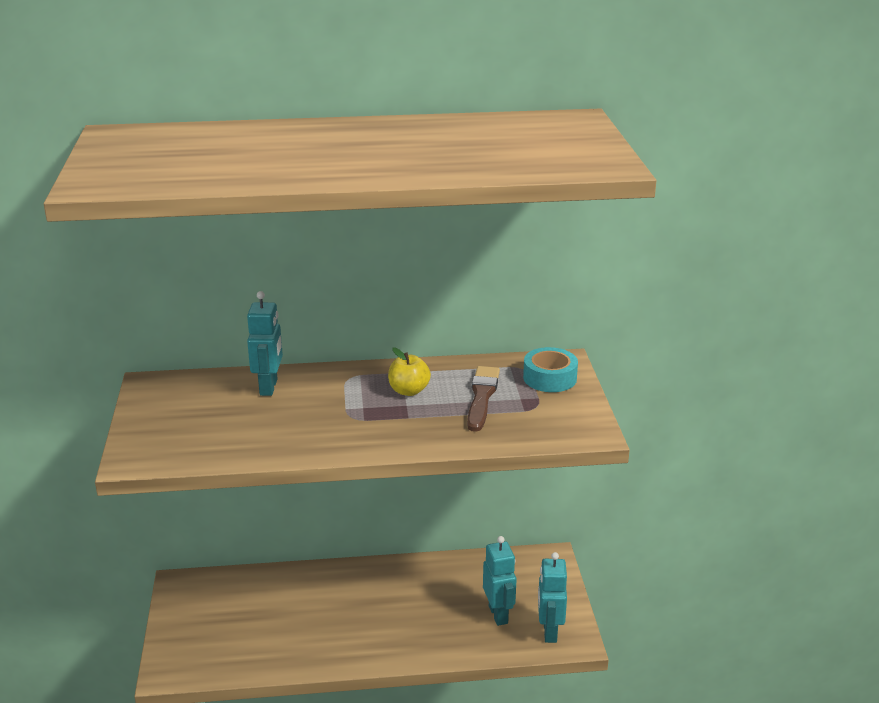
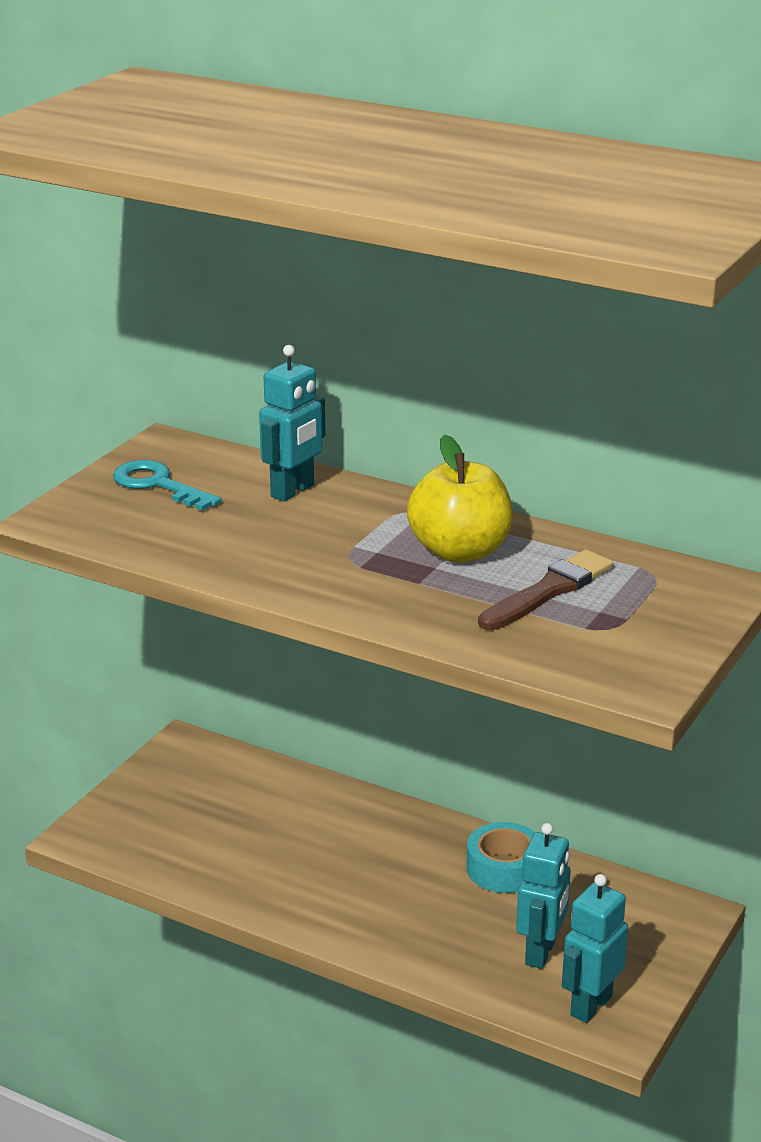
camera: 35 degrees right, 0 degrees up
(178, 412) = (158, 485): none -> turquoise key
(409, 391) = (460, 552): yellow apple -> yellow apple, size x1.59
(550, 378) = (677, 599): turquoise tape -> turquoise tape (504, 868)

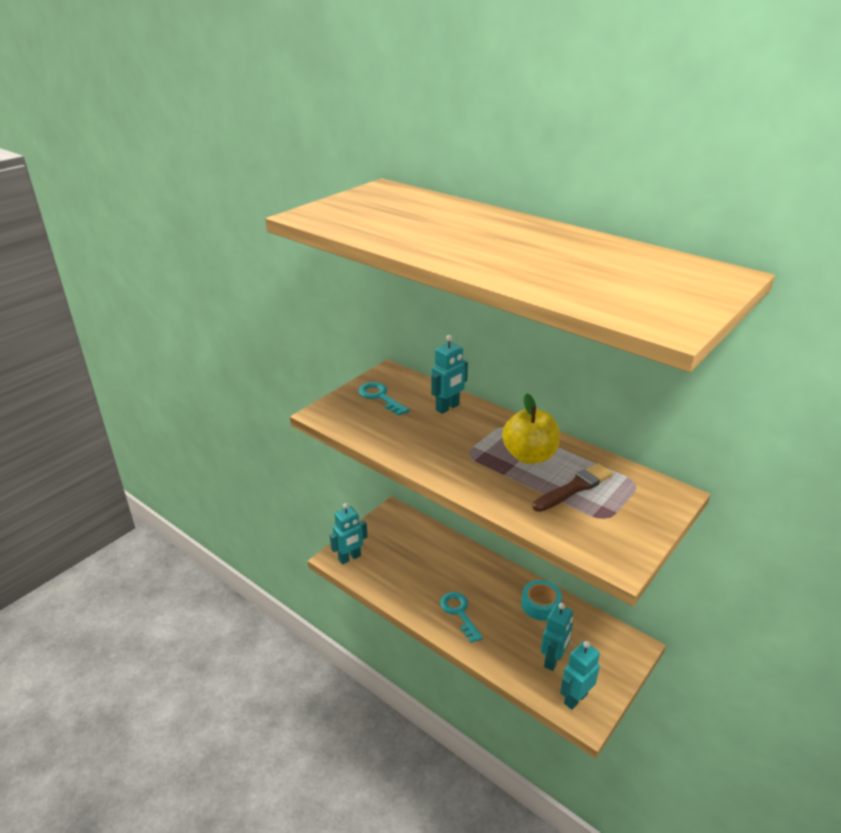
camera: 10 degrees right, 5 degrees up
(112, 833) = (350, 558): none -> turquoise robot
(349, 899) = (459, 613): none -> turquoise key

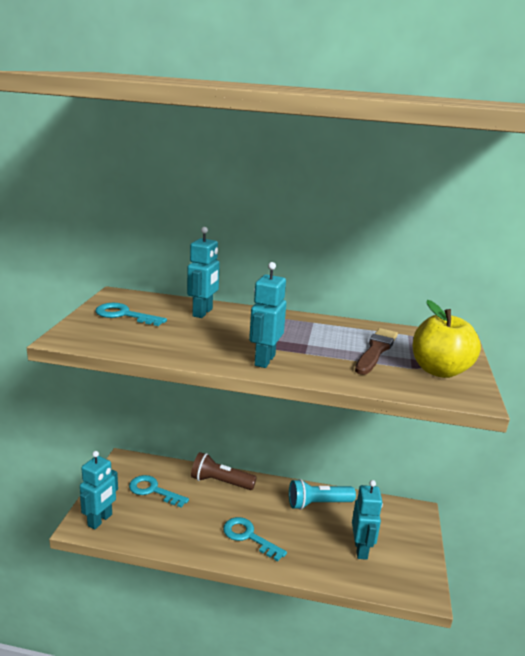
camera: 30 degrees left, 10 degrees down
(402, 545) = (153, 490): none -> turquoise key
(463, 555) = (220, 482): none -> brown flashlight
(529, 456) = (314, 335): yellow apple -> yellow apple (439, 371)
(540, 605) = (318, 503): turquoise tape -> turquoise flashlight
(575, 698) = (402, 577): turquoise robot -> turquoise robot (264, 360)

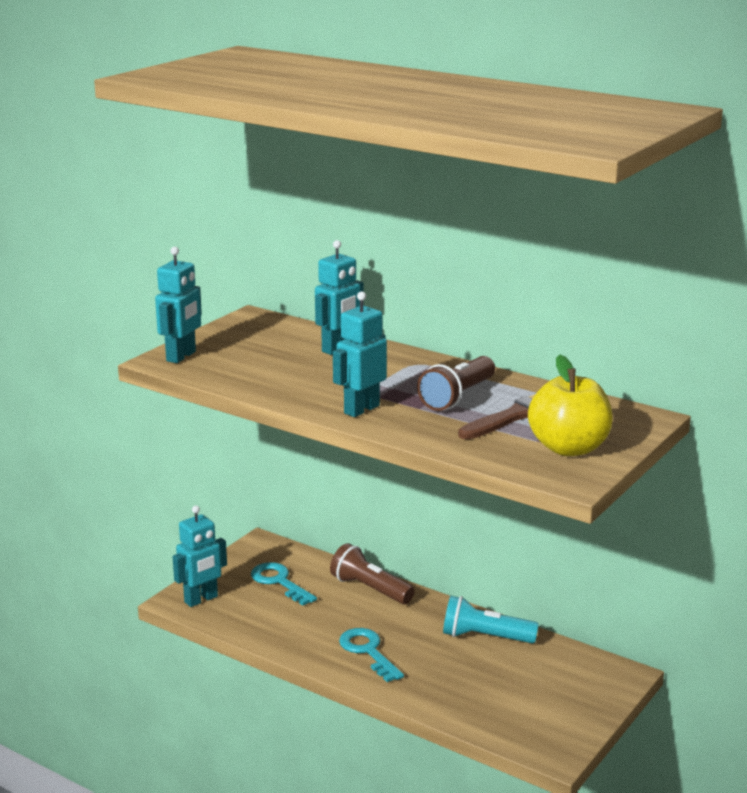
camera: 25 degrees right, 0 degrees up
(124, 315) = (243, 342): turquoise key -> none
(322, 340) = (457, 397): none -> brown flashlight
(361, 549) = (506, 695): turquoise robot -> turquoise robot (181, 356)

